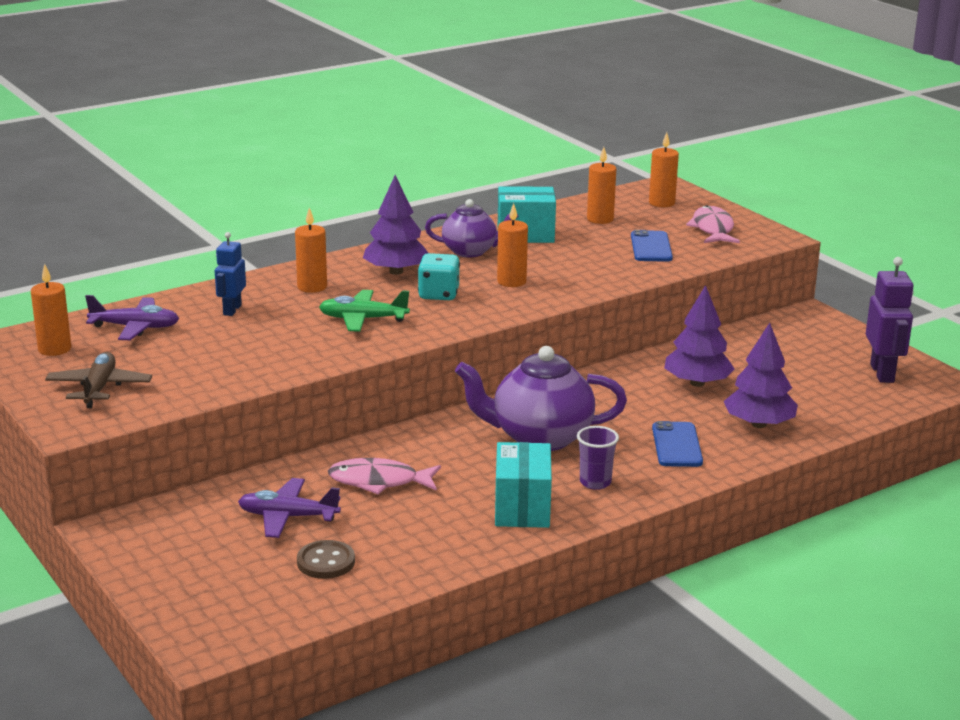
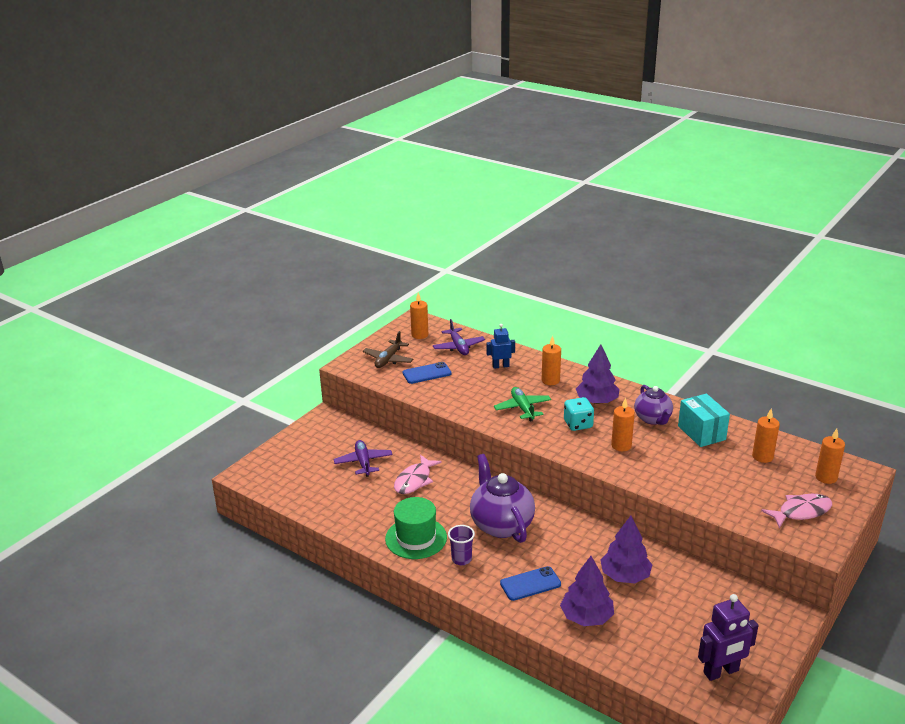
camera: 70 degrees right, 5 degrees up
(99, 388) = (388, 359): brown plane -> brown plane turned 135 degrees clockwise
(326, 562) = (328, 486): brown button -> none
(379, 481) = (414, 480): pink fish -> pink fish turned 135 degrees counterclockwise
(522, 508) = (416, 538): turquoise box -> green hat
(651, 247) = (735, 490): blue phone -> blue phone (427, 373)

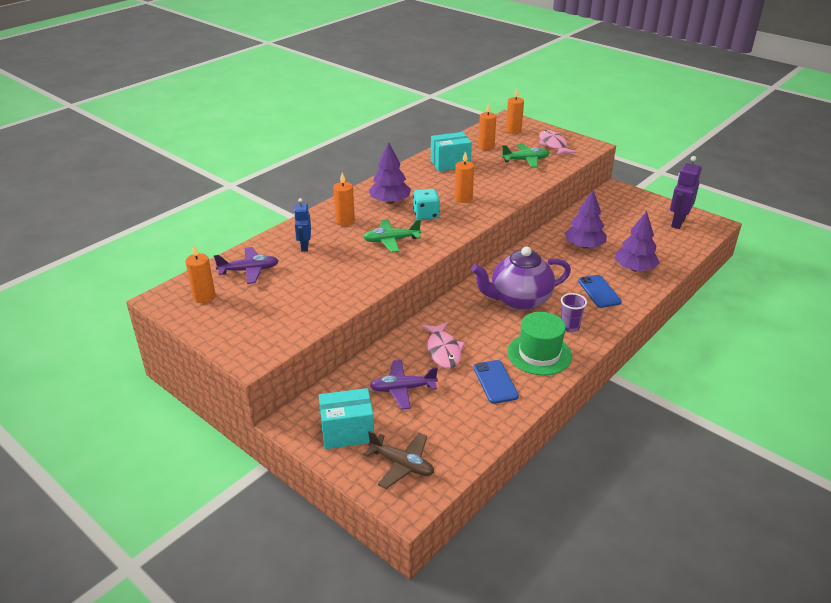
camera: 85 degrees left, 5 degrees up
(315, 441) = (347, 432): none -> turquoise box
(388, 359) = (253, 324): brown plane -> brown plane (401, 464)
(414, 480) = (443, 351): pink fish -> pink fish turned 45 degrees clockwise
(427, 373) = (299, 296): blue phone -> blue phone (495, 382)
(652, 419) = (425, 180): purple teapot -> none
(721, 672) = (677, 222): purple robot -> purple robot turned 135 degrees counterclockwise
(740, 488) = (525, 160): none -> green plane

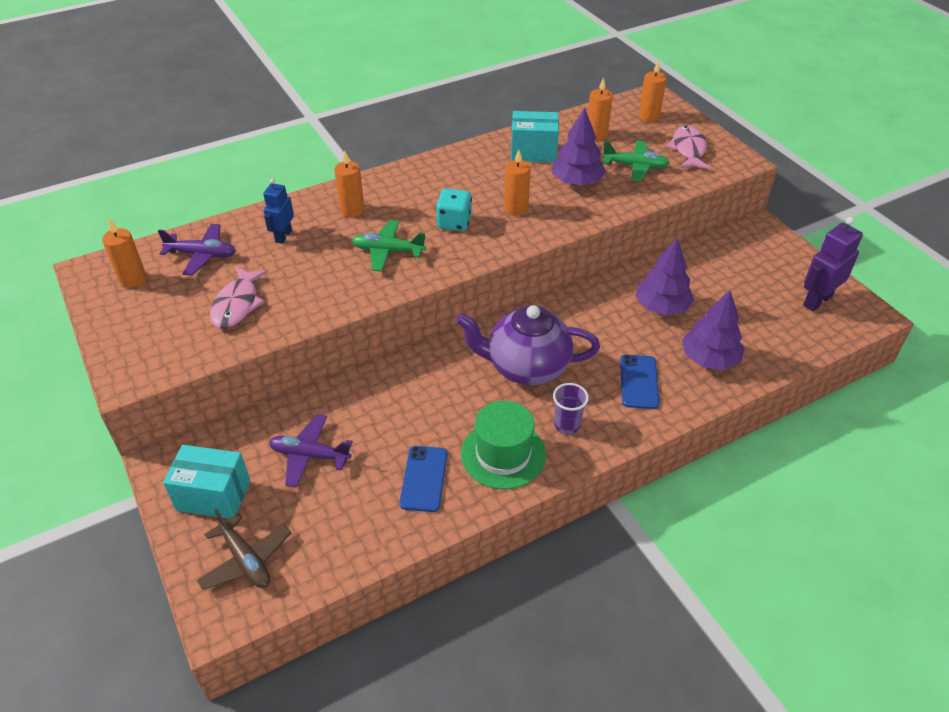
camera: 20 degrees right, 10 degrees up
(390, 201) = (423, 193): purple tree -> purple tree (577, 182)
(443, 351) = (389, 415): pink fish -> pink fish (237, 304)

